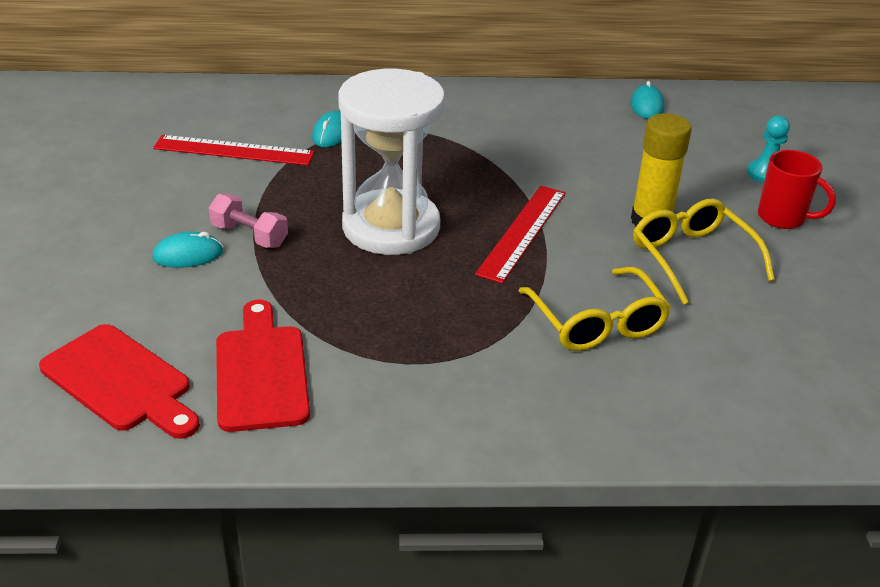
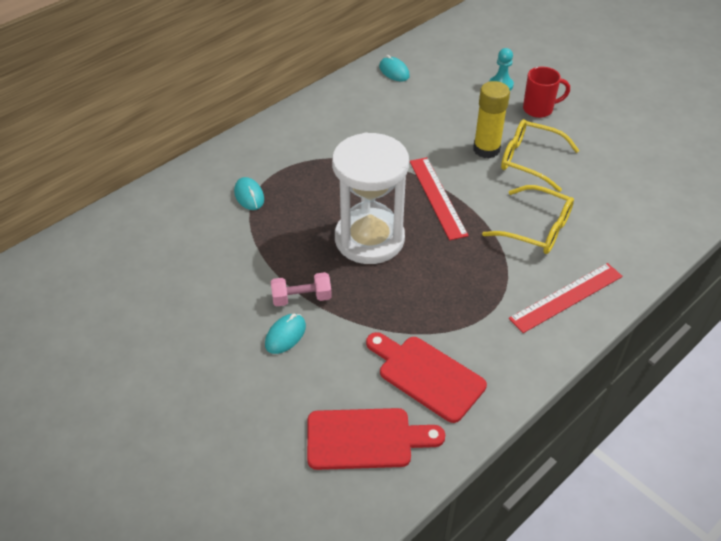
camera: 40 degrees left, 10 degrees up
(234, 150) = (207, 246): red ruler -> red ruler (566, 297)

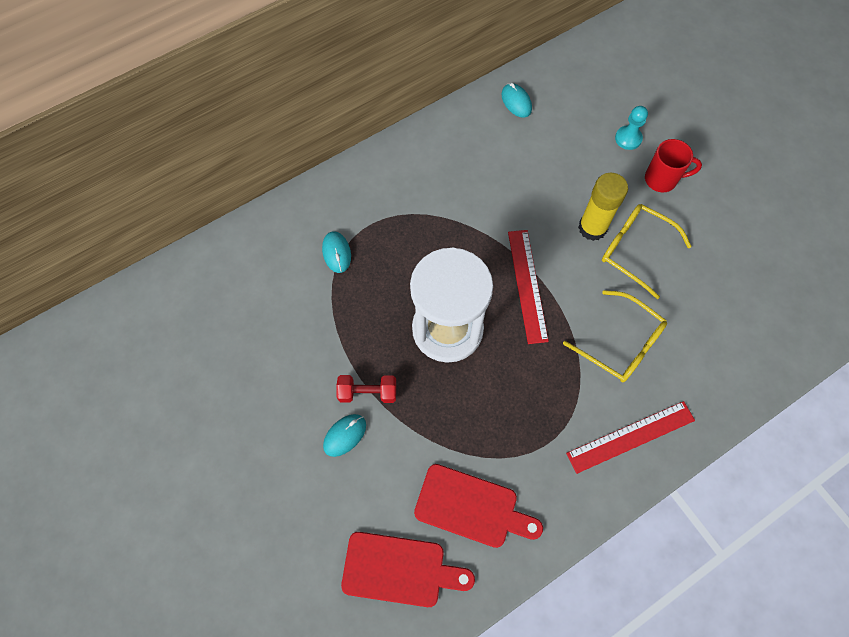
camera: 10 degrees right, 20 degrees up
(301, 298) = (367, 392): pink dumbbell -> red dumbbell
(427, 375) = (471, 507): red cutting board -> red cutting board turned 150 degrees clockwise

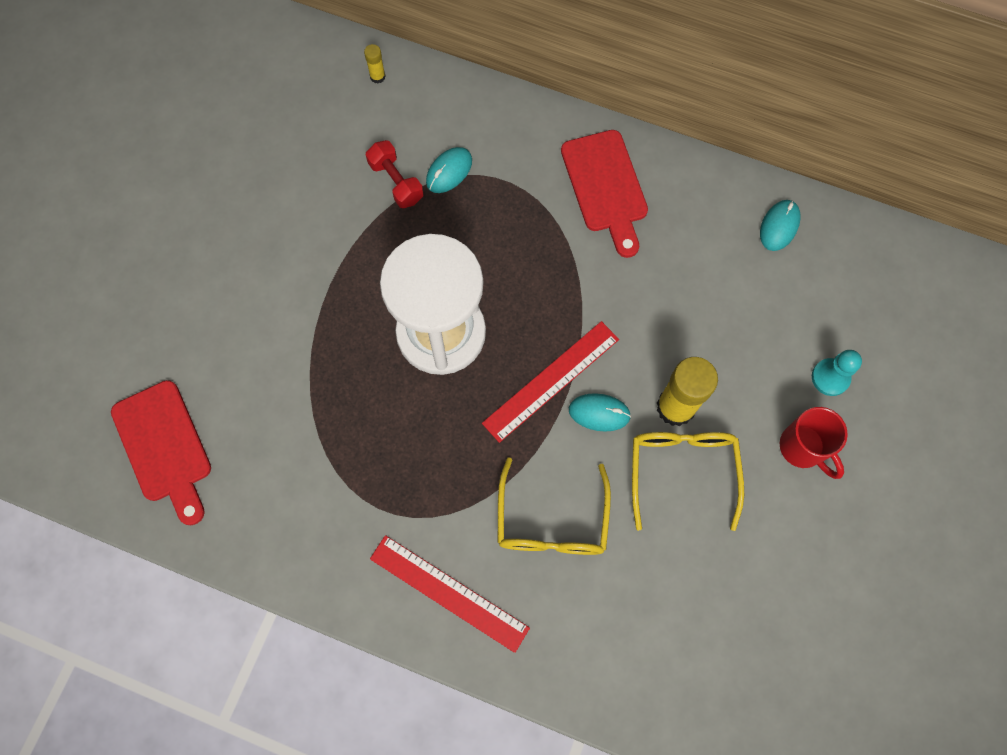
camera: 55 degrees right, 5 degrees up
(230, 252) = (377, 76): none -> yellow glue stick
(345, 435) = (262, 310): turquoise mouse -> turquoise mouse (599, 413)
(367, 392) = (319, 302): red dumbbell -> red dumbbell (396, 182)
(471, 507) = (267, 476): red cutting board -> red cutting board (605, 187)

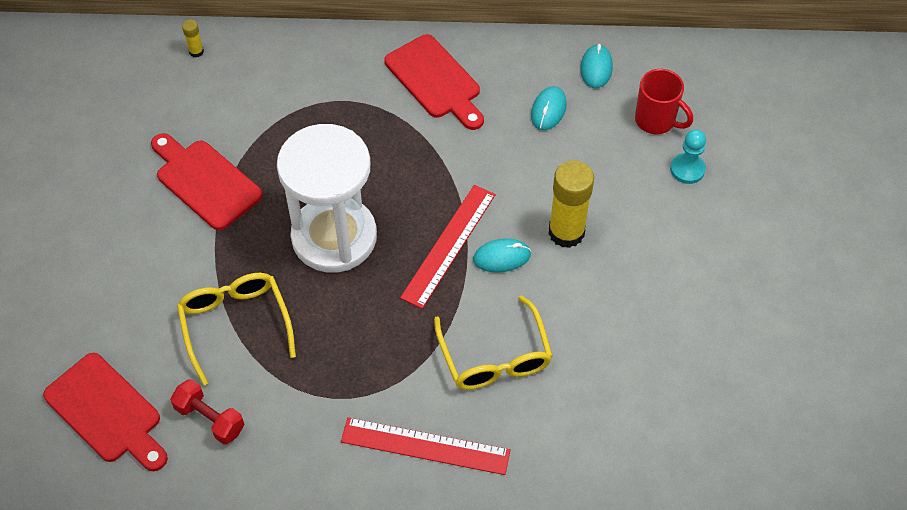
camera: 20 degrees left, 15 degrees down
(337, 228) = (205, 181): none -> red cutting board
(396, 182) = (245, 129): red dumbbell -> red dumbbell (210, 419)
(449, 171) = (291, 108): turquoise mouse -> turquoise mouse (548, 110)
(682, 471) = (593, 280): yellow glasses -> yellow glasses (235, 324)
(803, 448) = (687, 230): red mug -> red mug (656, 121)

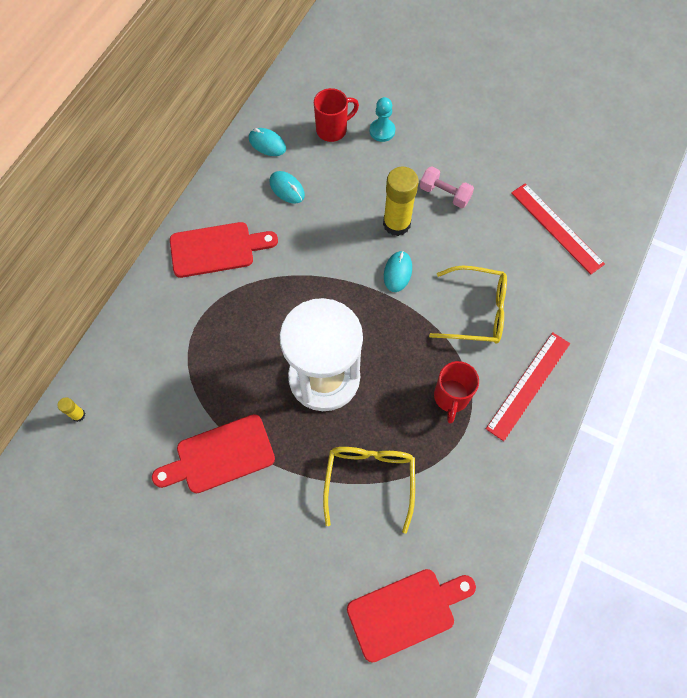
camera: 65 degrees left, 10 degrees up
(210, 419) = (445, 530): red dumbbell -> none
(235, 324) = (369, 480): yellow glasses -> yellow glasses turned 90 degrees clockwise
(369, 369) = (451, 397): none -> red mug
(449, 245) = (371, 302): red ruler -> red ruler (557, 228)
(638, 266) = (444, 194): none -> pink dumbbell

